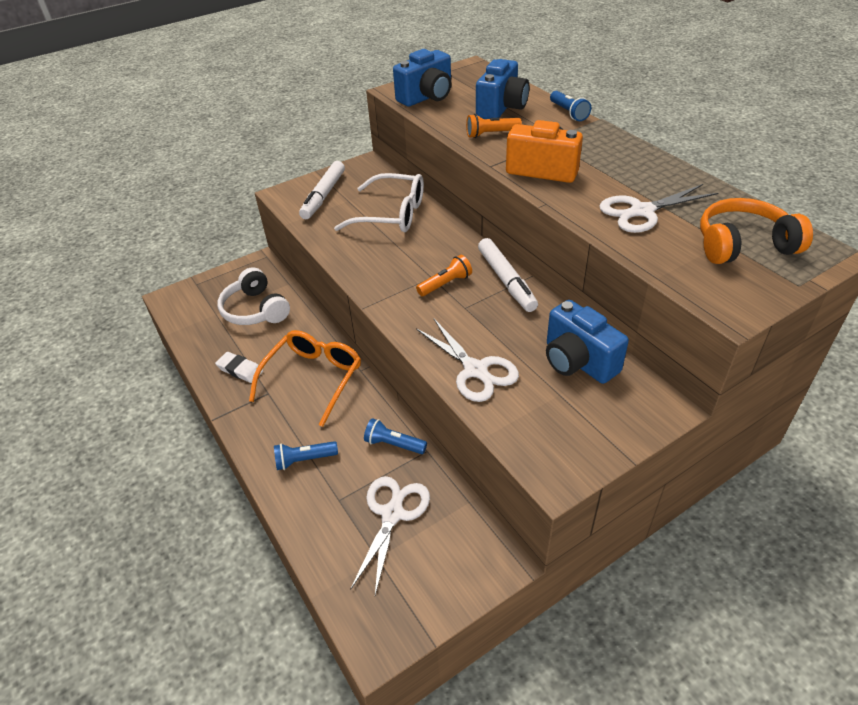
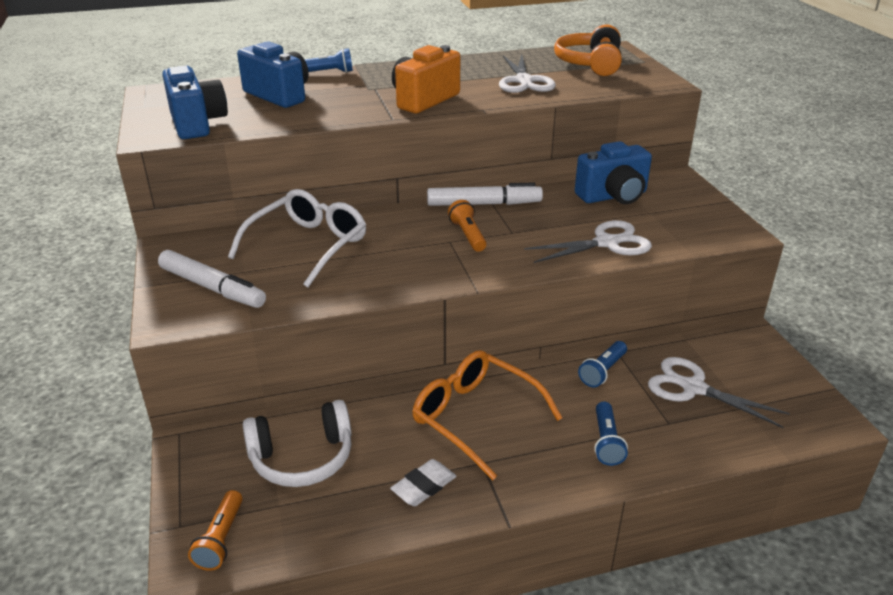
camera: 75 degrees left, 10 degrees down
(491, 134) = (329, 108): orange flashlight -> orange flashlight (221, 539)

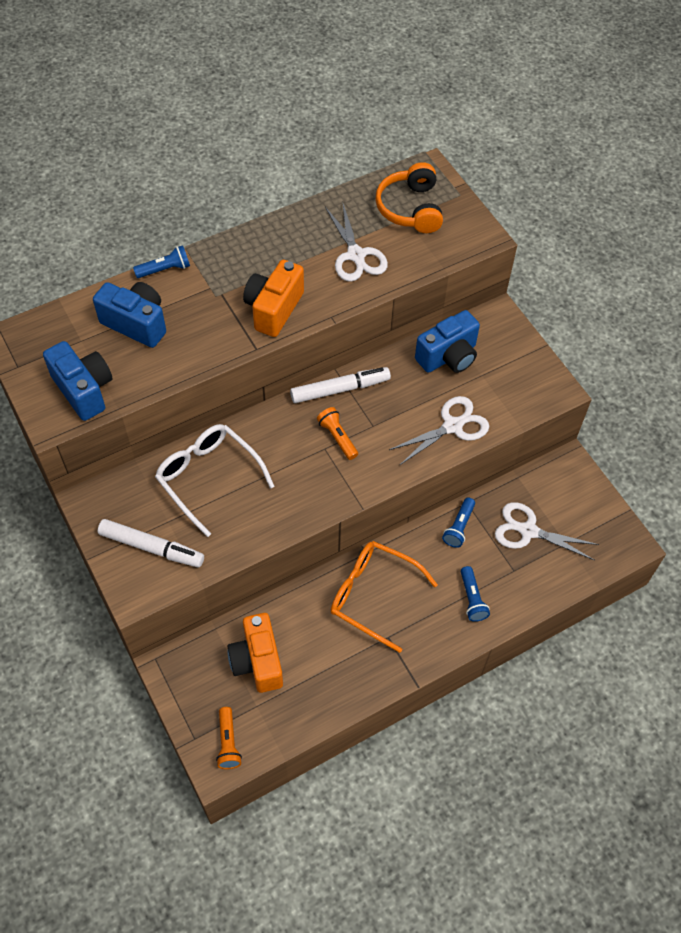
camera: 15 degrees left, 25 degrees up
(302, 458) = (257, 661): white headphones -> orange camera
(308, 245) = (208, 477): white glasses -> white glasses turned 60 degrees counterclockwise
(423, 486) = (352, 667): white eraser -> none

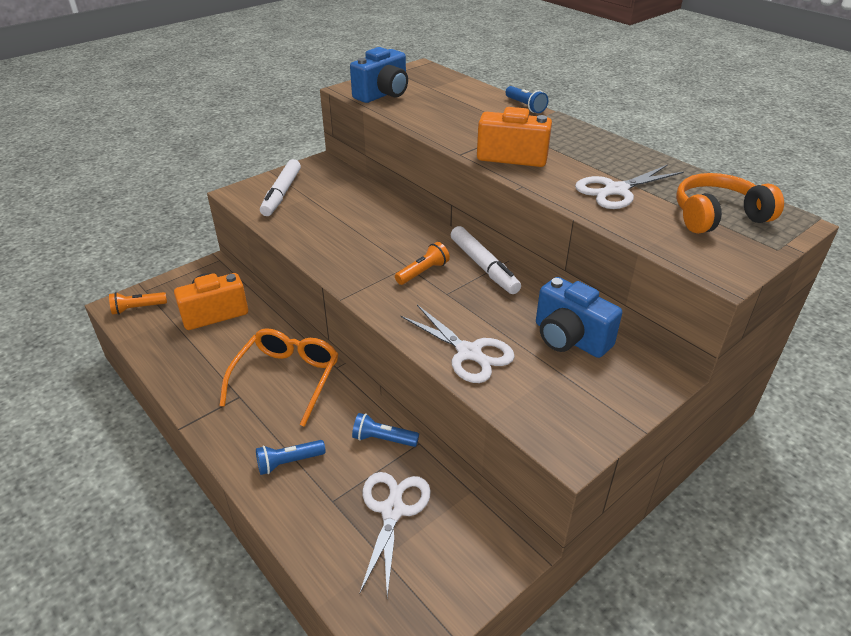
camera: 80 degrees right, 20 degrees down
(136, 323) = (459, 103): blue camera -> none
(208, 477) = (356, 209): white glasses -> none

